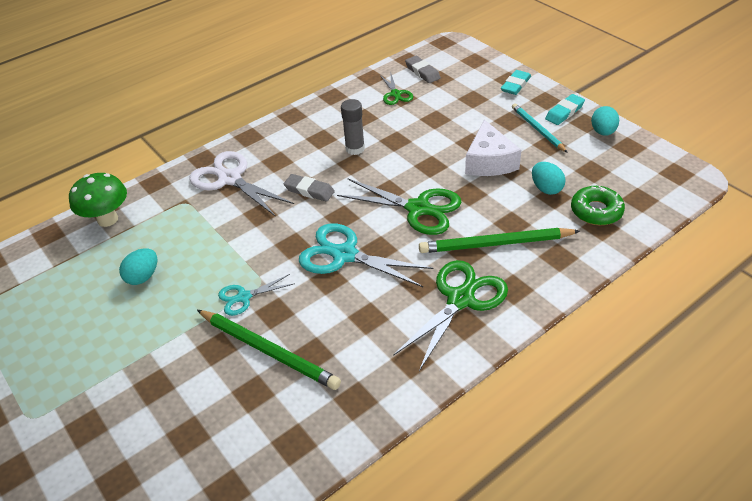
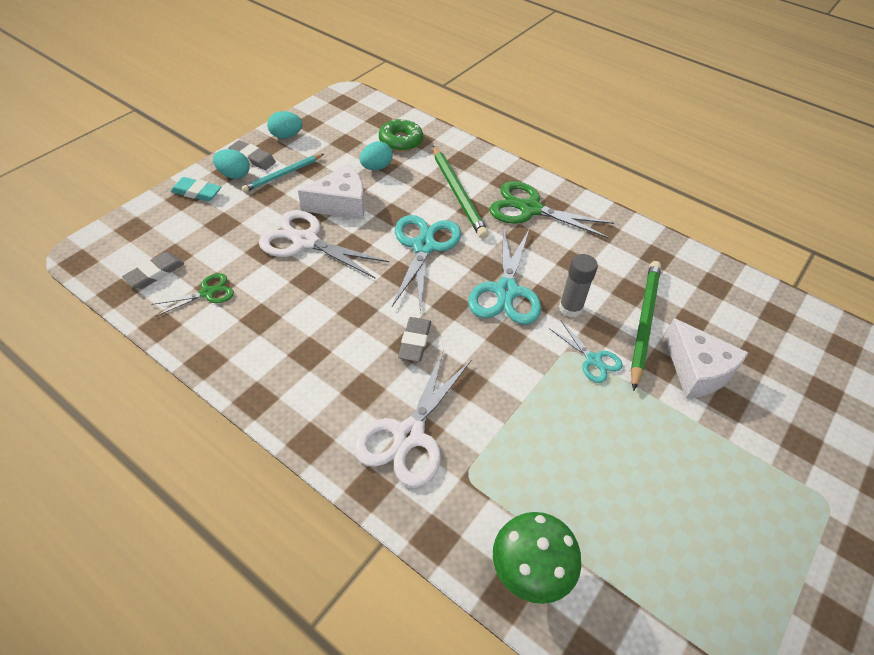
camera: 110 degrees left, 5 degrees up
(143, 277) = (608, 473): turquoise egg -> turquoise egg (234, 175)
(197, 374) = (697, 370): none -> white cheese
(355, 149) = (328, 314): grey glue stick -> grey glue stick (570, 308)
(418, 209) = (424, 246): green scissors -> turquoise scissors
(441, 140) = (305, 241): none -> white scissors
(564, 112) = (252, 158): turquoise eraser -> grey eraser

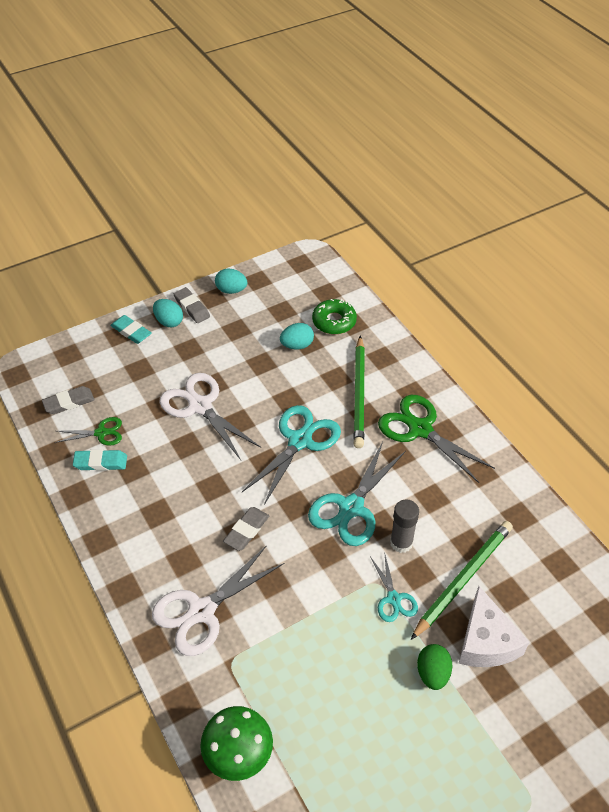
camera: 25 degrees right, 0 degrees up
(220, 322) = (100, 462): none -> turquoise eraser
(283, 174) = (211, 332): turquoise pencil -> none
(340, 204) = (247, 376): white cheese -> none
(669, 415) = (432, 673): none -> green egg

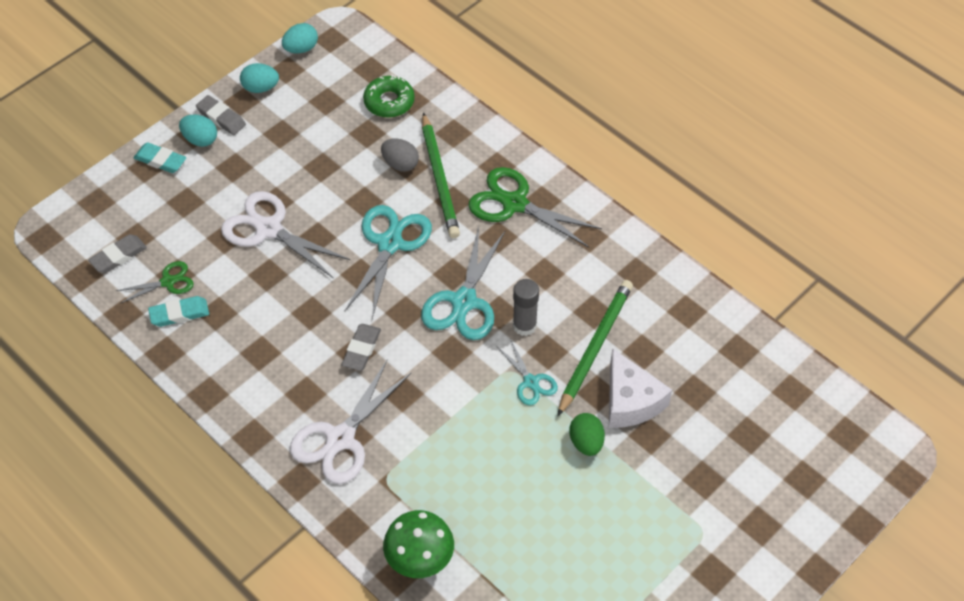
camera: 15 degrees left, 5 degrees up
(297, 345) = (355, 138): turquoise egg -> turquoise egg (301, 49)
(328, 374) = (400, 164): none -> grey egg

